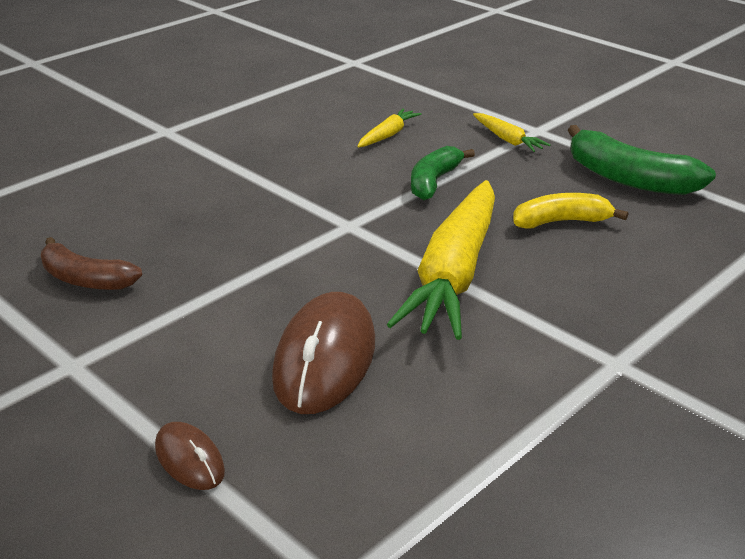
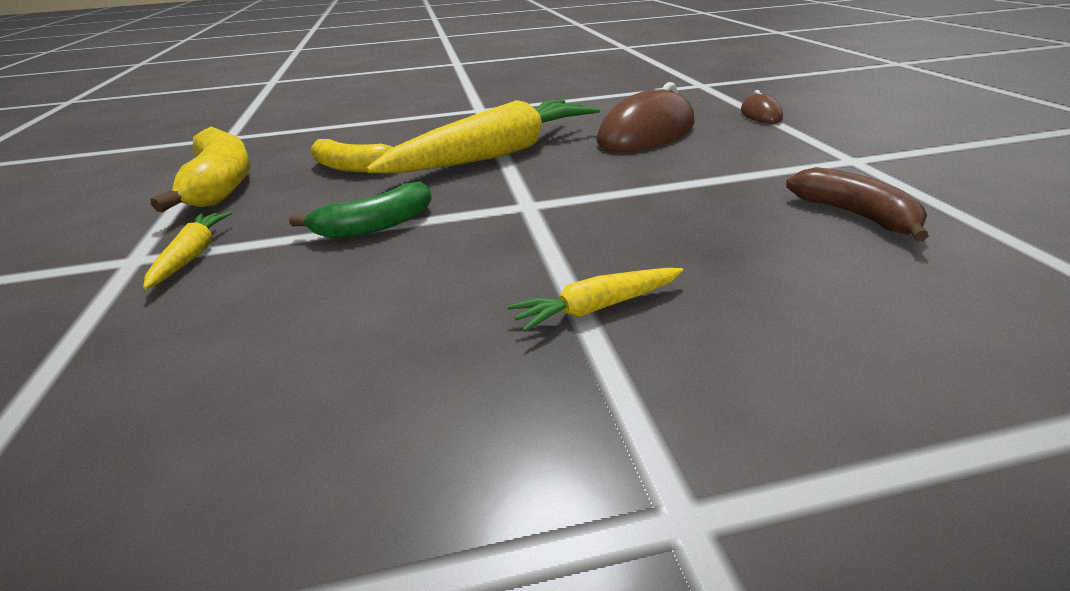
camera: 145 degrees left, 0 degrees up
(388, 135) = (293, 315): yellow carrot -> yellow carrot (597, 307)
(629, 179) = (221, 184): green banana -> yellow banana

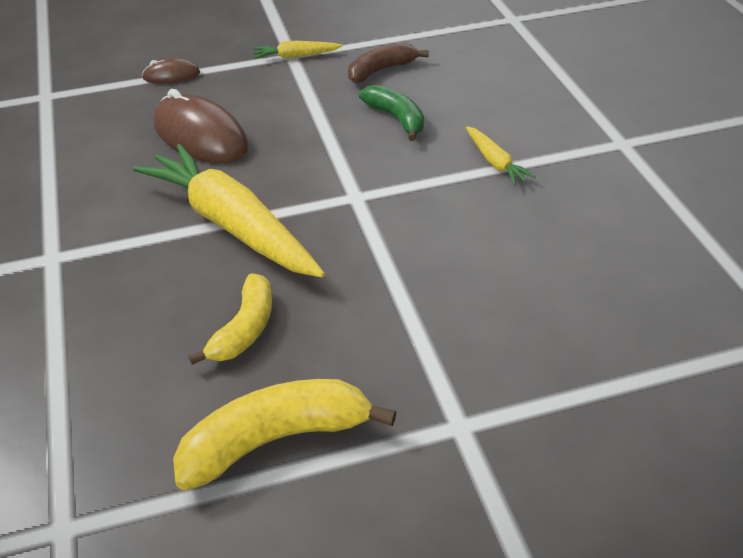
camera: 95 degrees left, 10 degrees up
(192, 256) = (450, 381): yellow carrot -> yellow carrot (296, 56)
(375, 226) = (392, 275): green banana -> green banana (396, 118)

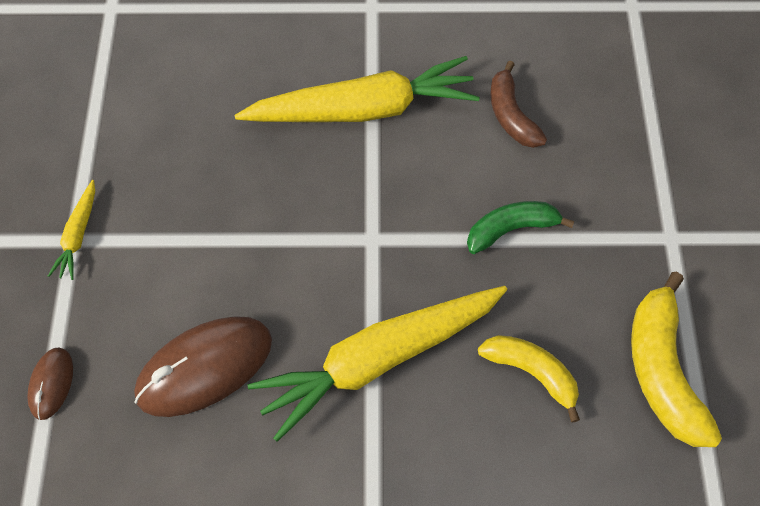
camera: 75 degrees left, 20 degrees up
(381, 70) = (154, 157): brown banana -> brown banana (511, 115)
(396, 118) = (255, 168): green banana -> green banana (511, 229)
(495, 162) = (363, 109): yellow carrot -> yellow carrot, size x2.30

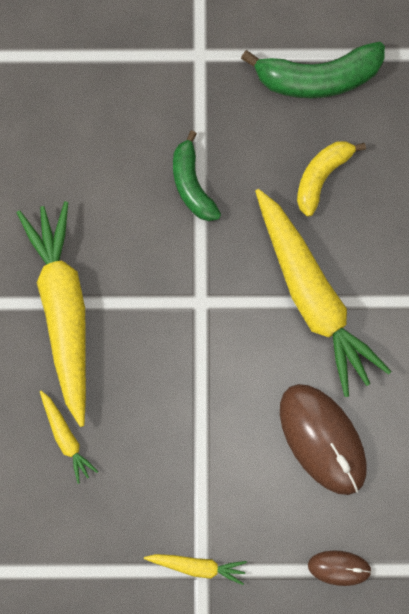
camera: 90 degrees left, 15 degrees up
(229, 114) = (66, 437): none -> yellow carrot
(511, 115) = (73, 177): brown banana -> none
(662, 370) = (318, 78): yellow banana -> green banana

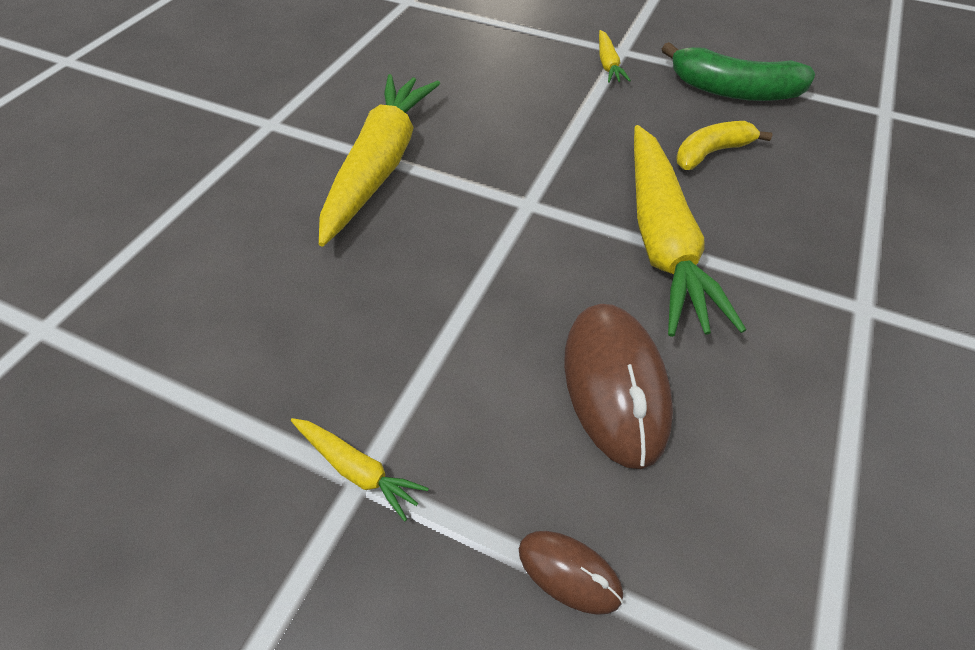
camera: 25 degrees right, 25 degrees down
(66, 437) = (301, 263): yellow carrot -> yellow carrot (608, 64)
(192, 184) = (569, 120): green banana -> none

